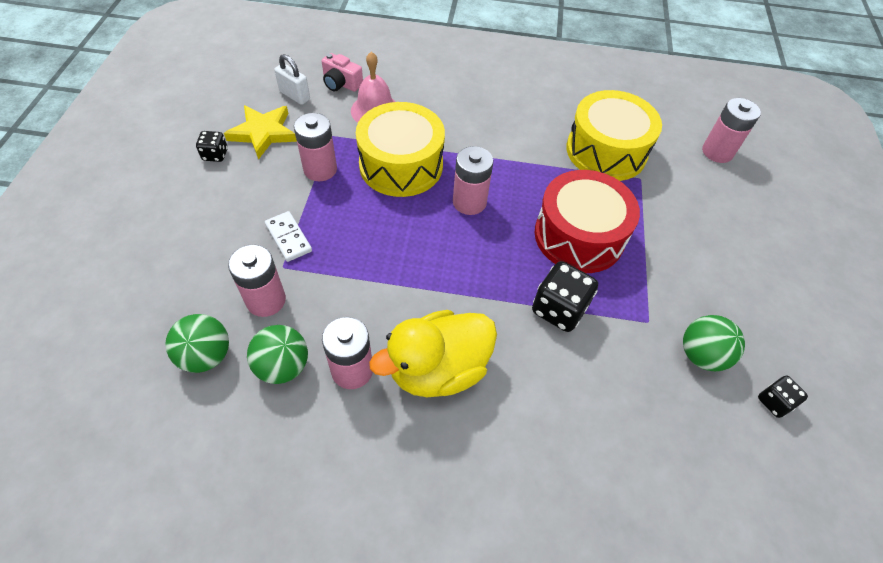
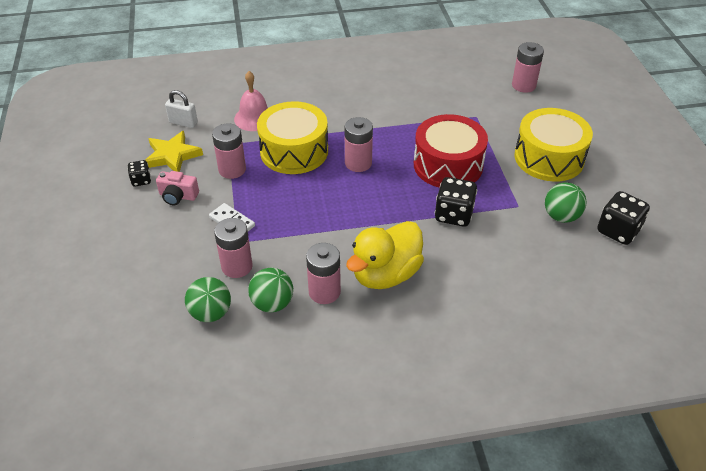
camera: 15 degrees left, 10 degrees down
(341, 83) = (217, 105): pink camera -> pink camera (178, 196)
(606, 151) = (444, 104): yellow drum -> yellow drum (549, 158)
(774, 402) = (618, 231): black dice -> black dice, size x1.76

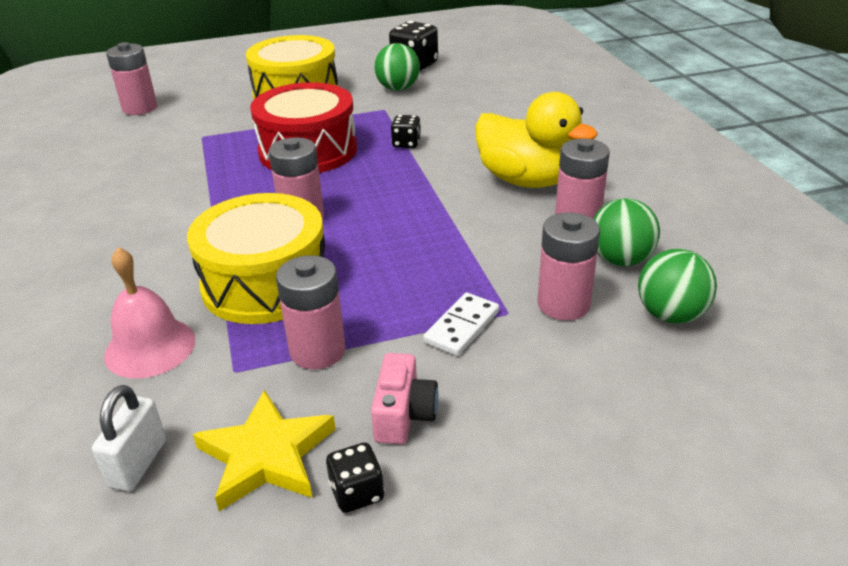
camera: 95 degrees left, 10 degrees down
(454, 215) = (406, 143): black dice -> black dice, size x0.57

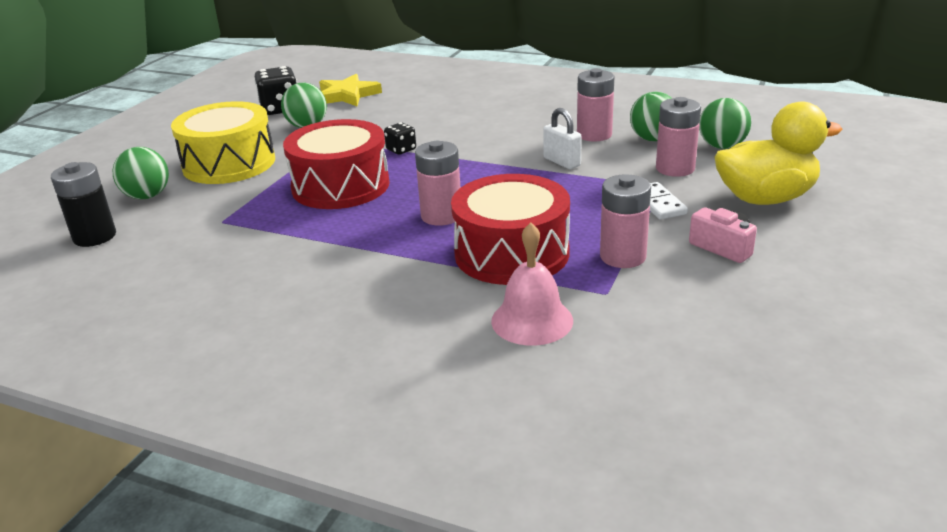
camera: 50 degrees left, 5 degrees down
(138, 463) = (670, 355): white padlock -> white padlock (562, 162)
(140, 108) = (95, 236): pink battery -> black battery
(213, 94) = (147, 196): none -> green ball
(266, 283) = (511, 253): yellow drum -> red drum
(266, 455) = (713, 304): yellow star -> yellow star (347, 95)
(357, 493) = (779, 283): black dice -> none
(526, 180) = (523, 131): yellow duck -> yellow duck (765, 198)

